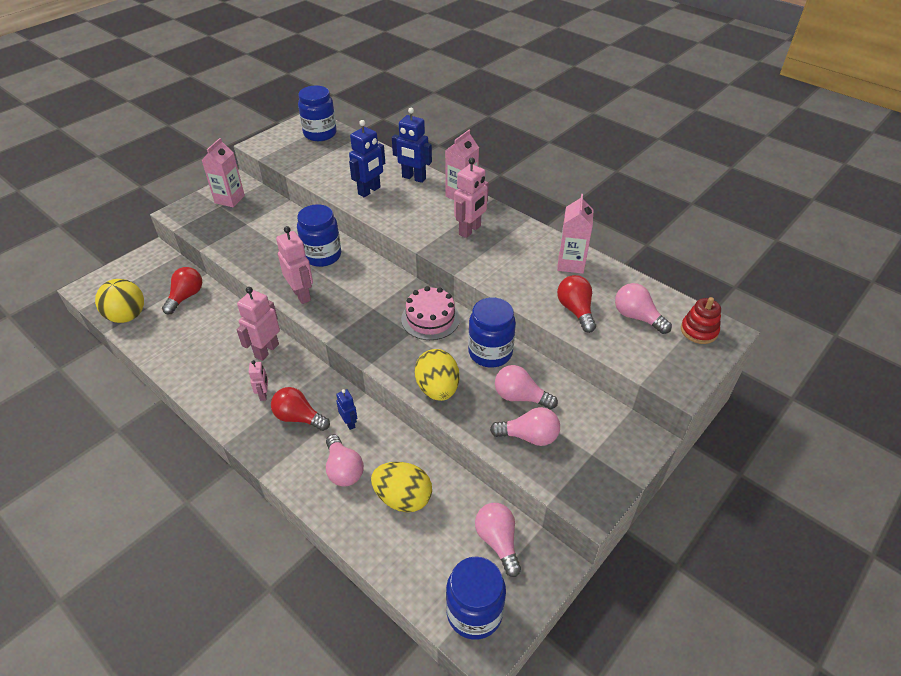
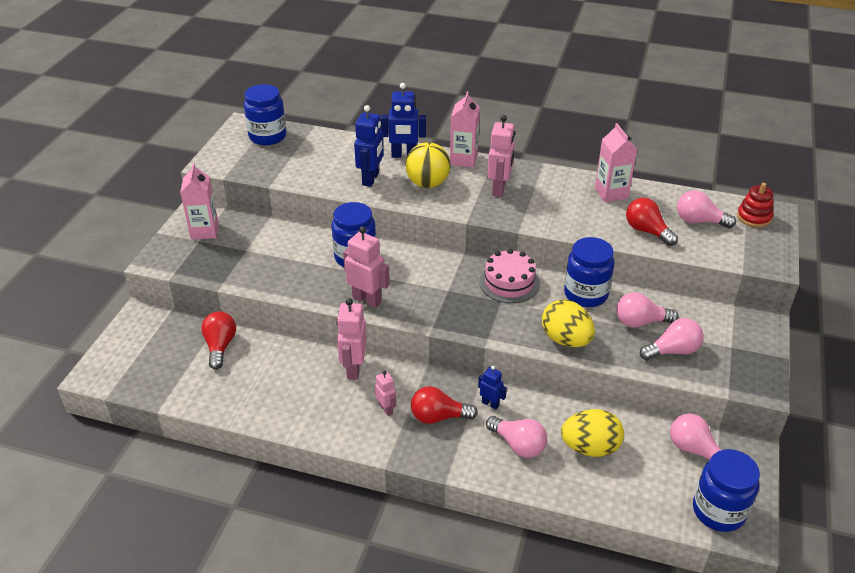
camera: 25 degrees left, 5 degrees down
(127, 316) = (170, 386): yellow ball -> yellow ball (427, 183)

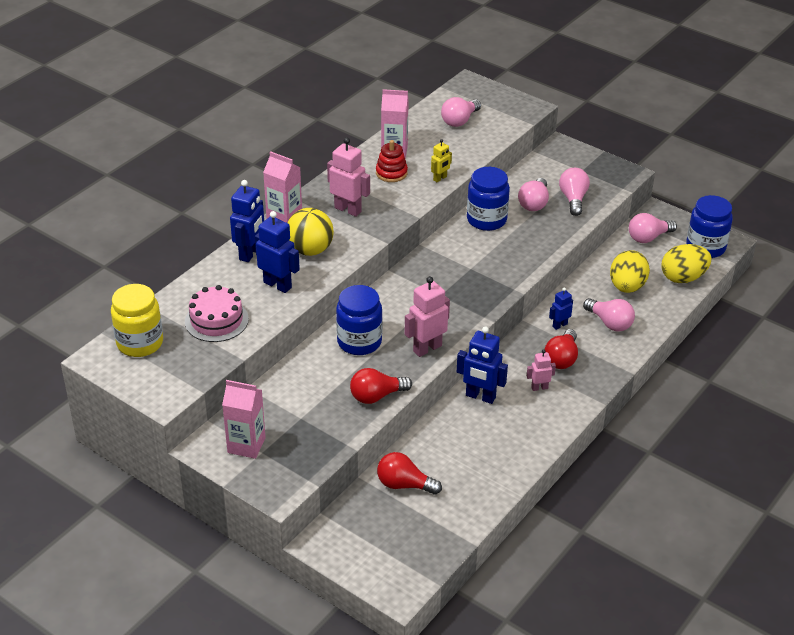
camera: 70 degrees left, 0 degrees up
(267, 136) = (140, 343): blue jar -> yellow jar
(353, 369) = (480, 397): pink robot -> blue robot
(509, 282) = (449, 256): pink cake -> pink cake (216, 320)
(518, 445) = (610, 323): pink light bulb -> pink light bulb turned 75 degrees clockwise
(566, 340) = (536, 247): yellow egg -> yellow egg (683, 278)
(590, 231) = (440, 178): none -> yellow robot
(647, 231) = (457, 150): red light bulb -> red light bulb (376, 396)
(753, 217) = (470, 94): red stacking toy -> red stacking toy (391, 173)

